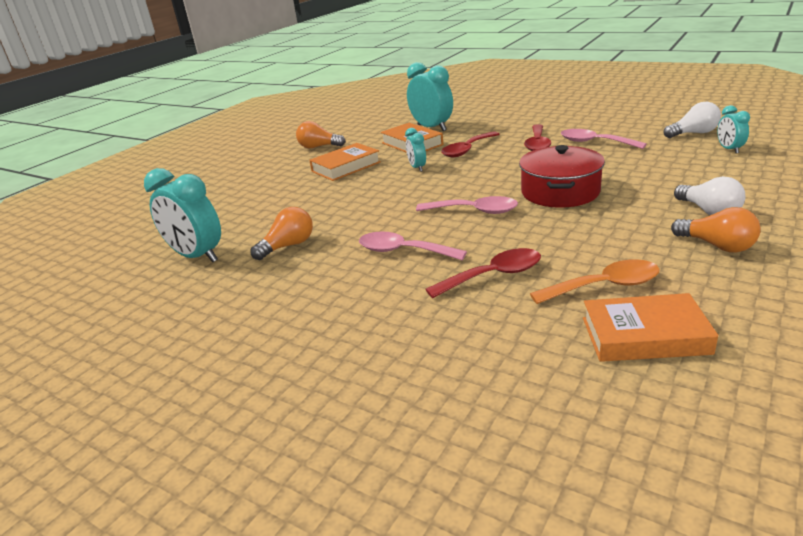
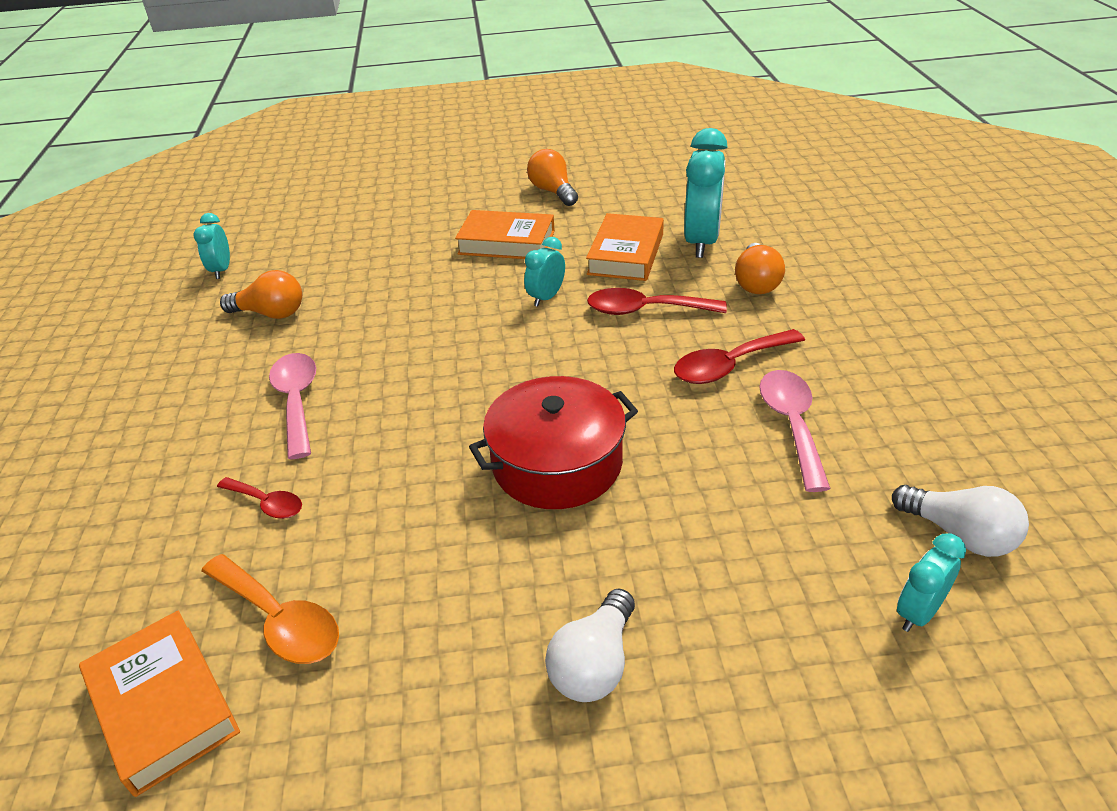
camera: 50 degrees right, 10 degrees up
(197, 256) = (221, 270): turquoise clock -> turquoise clock, size x0.53
(474, 211) = (440, 408): pink spoon -> none
(493, 276) = (267, 503): red spoon -> red spoon, size x0.61
(717, 246) = (466, 712): orange light bulb -> orange light bulb (756, 283)

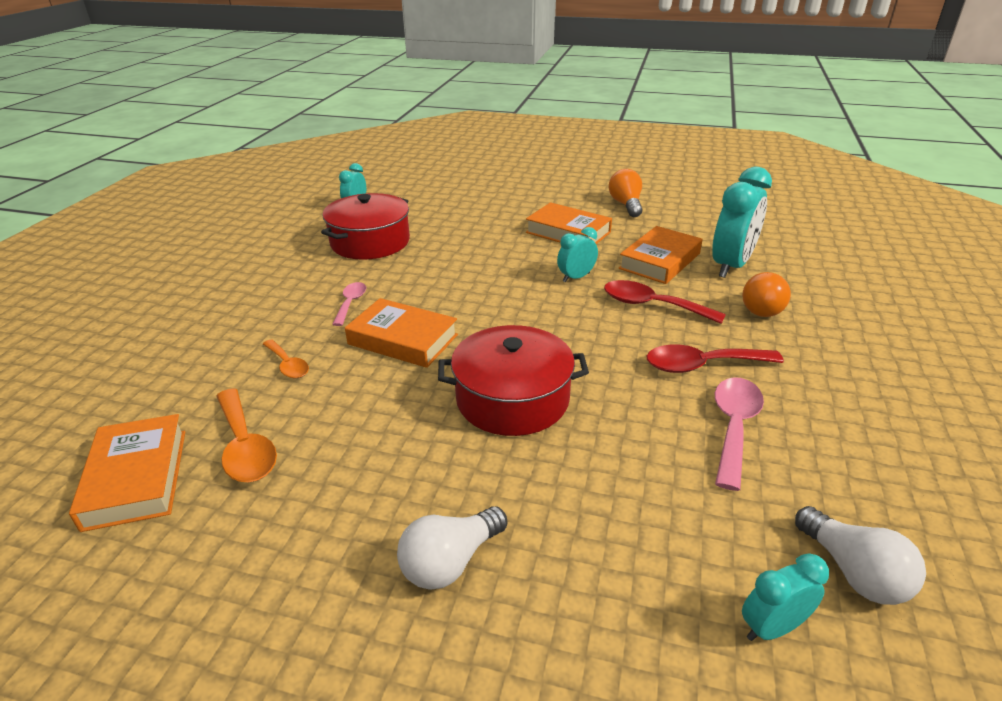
camera: 20 degrees right, 5 degrees down
(267, 503) = (288, 365): red spoon -> orange spoon
(271, 313) = (370, 242): orange light bulb -> red pot
(297, 401) = (351, 303): pink spoon -> pink spoon, size x0.61
(390, 429) = (403, 339): none -> orange book

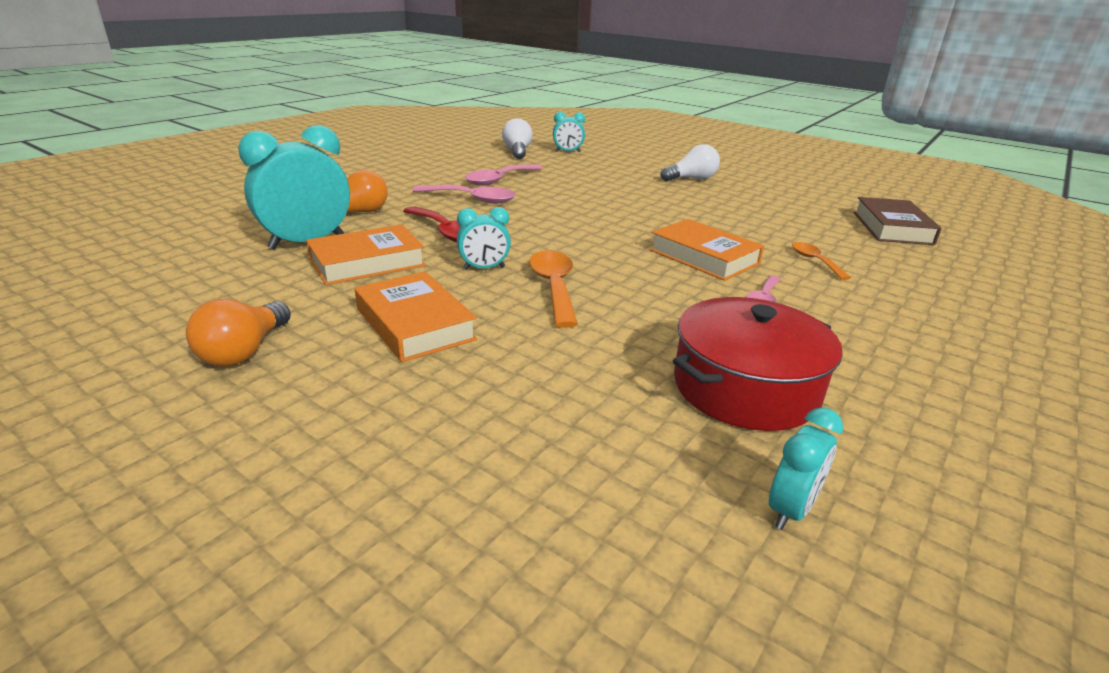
camera: 160 degrees left, 5 degrees down
(137, 478) = (891, 228): orange book -> brown book
(245, 446) = (823, 227): orange spoon -> orange spoon (554, 287)
(512, 399) = (626, 211): red pot -> none
(702, 365) = (472, 199): red spoon -> pink spoon

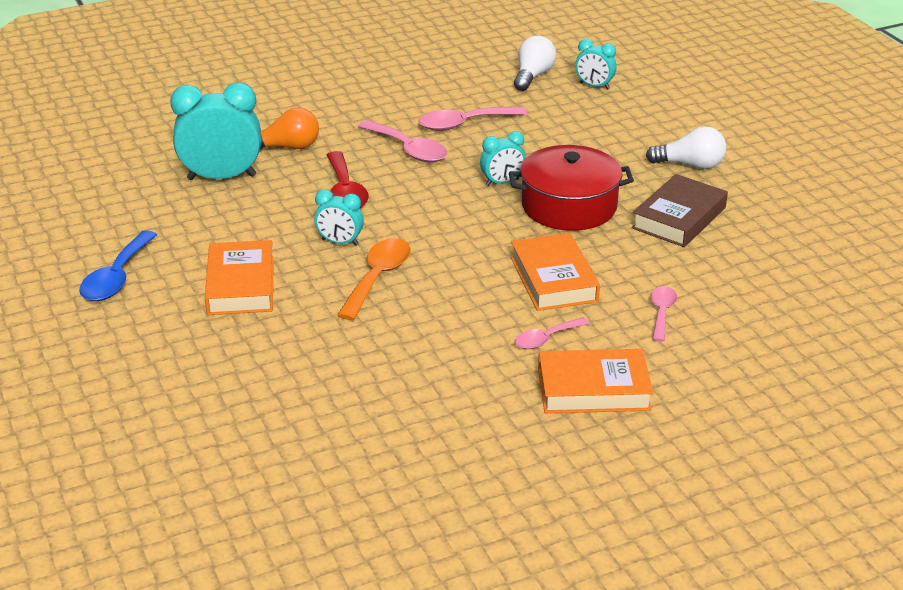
camera: 30 degrees right, 5 degrees up
(244, 351) = (117, 277): orange light bulb -> blue spoon
(367, 263) = (252, 213): orange book -> orange book (593, 389)
(745, 387) = (422, 406): red pot -> red pot (569, 206)
(791, 509) = (347, 485): turquoise clock -> turquoise clock (502, 182)
(814, 261) = (661, 313): orange spoon -> pink spoon
(891, 228) = (827, 294): brown book -> brown book (679, 218)

